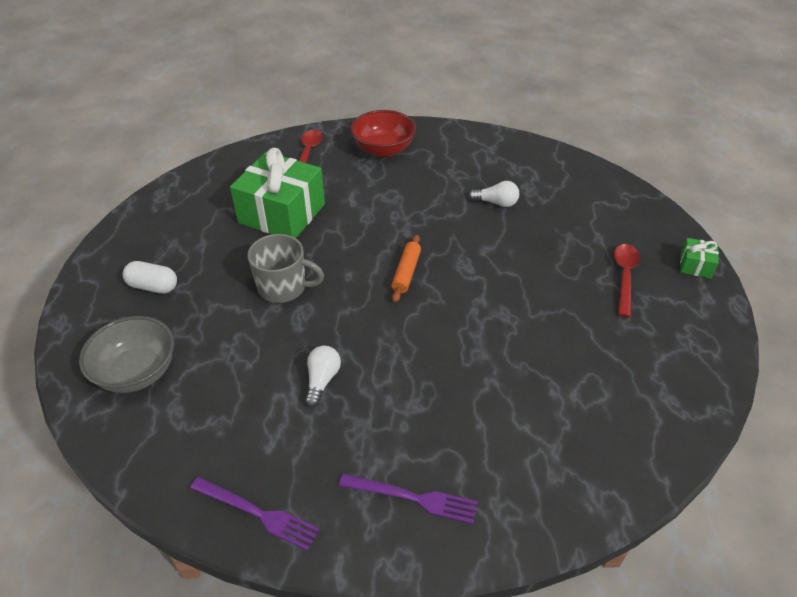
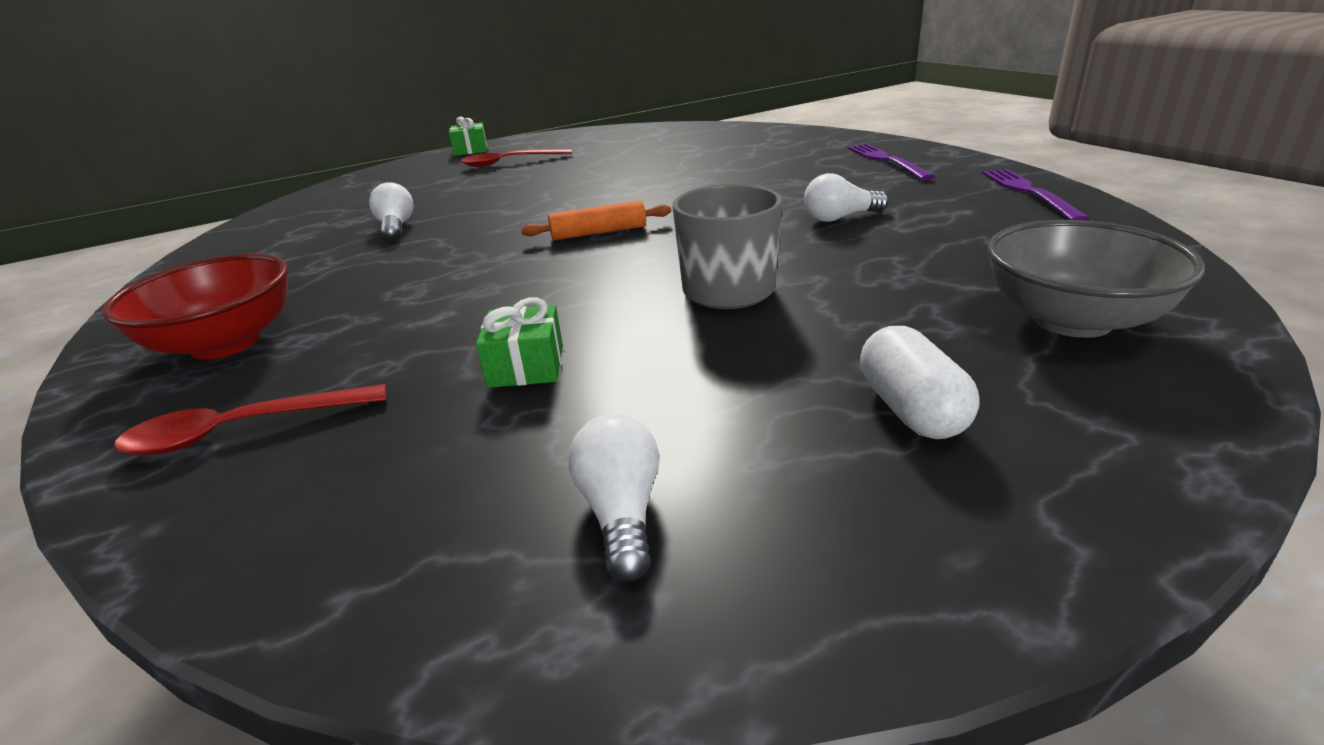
camera: 115 degrees left, 15 degrees down
(186, 212) = (621, 512): none -> white light bulb
(282, 213) = (526, 366): green gift -> green gift, size x0.43

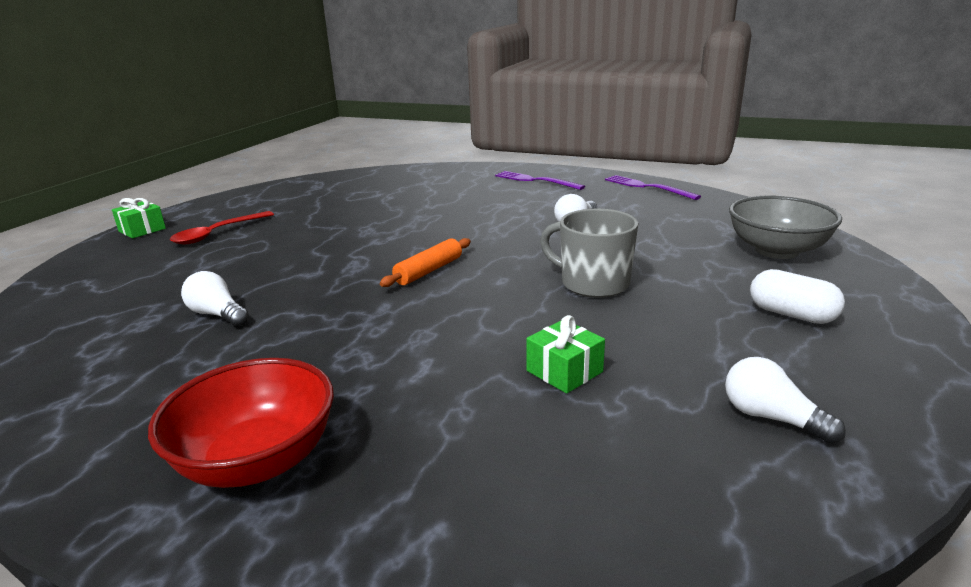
camera: 40 degrees left, 5 degrees down
(242, 430) = (441, 503): red spoon -> none

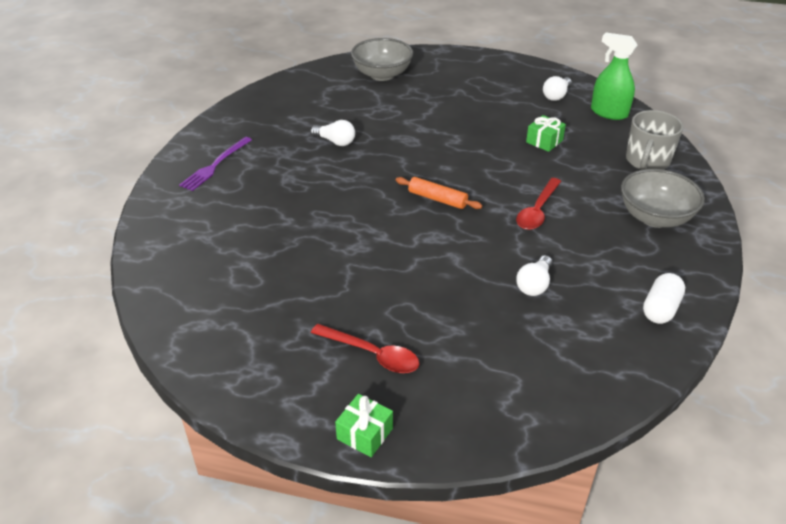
camera: 100 degrees left, 15 degrees up
(258, 460) = (655, 217): red bowl -> grey bowl
(361, 336) = (537, 210): none -> red spoon
(593, 283) = (443, 134): grey mug -> grey mug (647, 161)
(647, 187) = (247, 110): purple fork -> none
(702, 493) = (609, 113): none -> green spray bottle
(791, 314) = (465, 81): white capsule -> white capsule (660, 309)

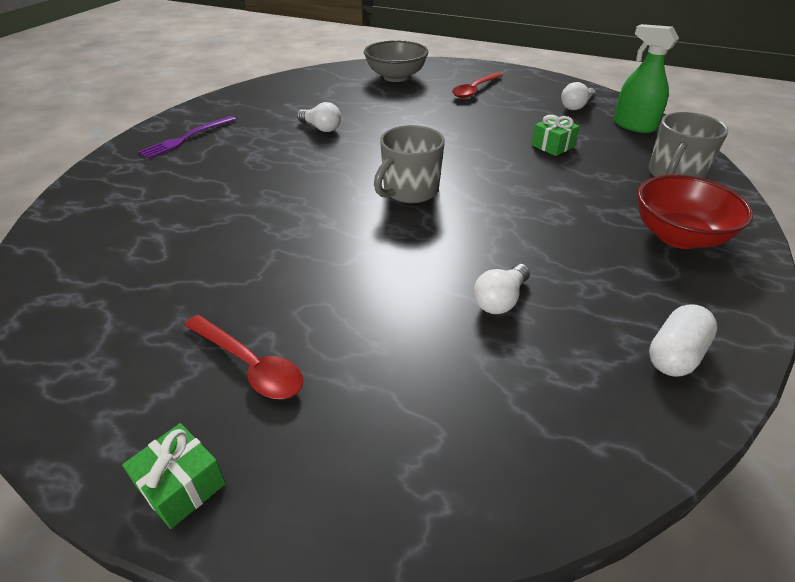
camera: 10 degrees right, 0 degrees up
(437, 199) = (410, 191): orange rolling pin -> grey mug
(537, 210) = (527, 214): red spoon -> red spoon (475, 90)
(655, 217) = (678, 236): grey bowl -> red bowl

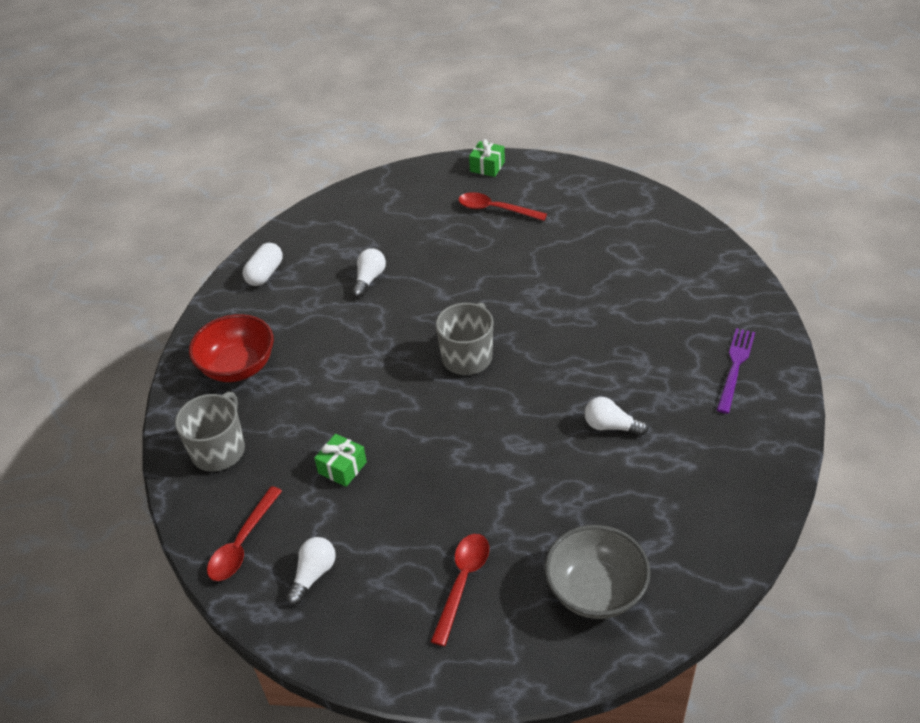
camera: 165 degrees right, 5 degrees up
(634, 125) = (242, 543): green spray bottle -> red spoon

